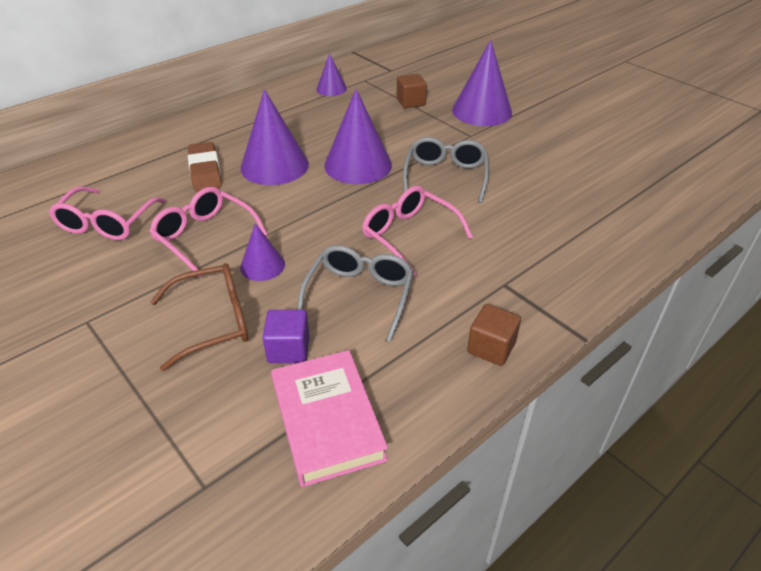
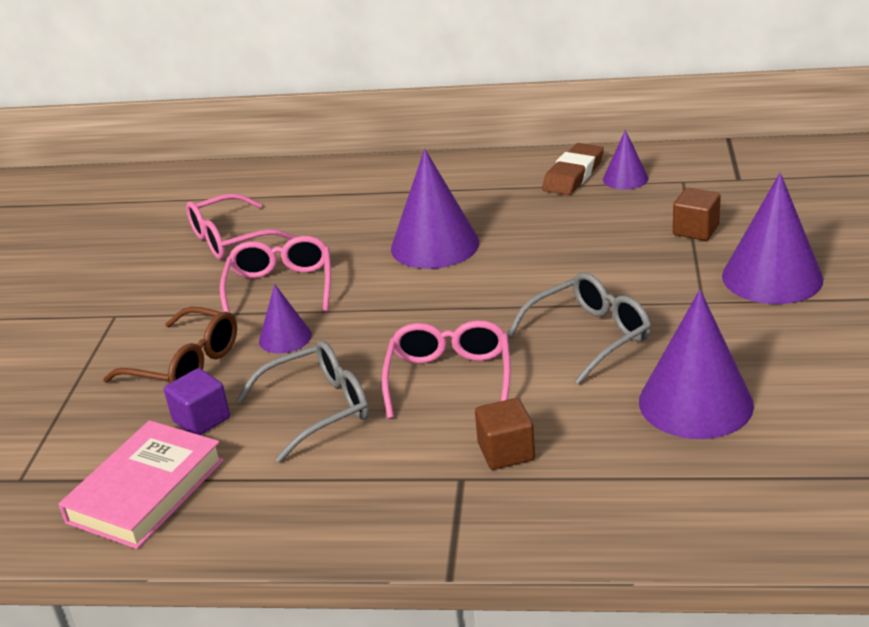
camera: 50 degrees right, 10 degrees down
(205, 171) = (368, 224): brown eraser -> brown eraser (573, 175)
(358, 165) = (516, 280): purple cone -> purple cone (695, 403)
(491, 347) = (350, 524): brown cube -> brown cube (506, 452)

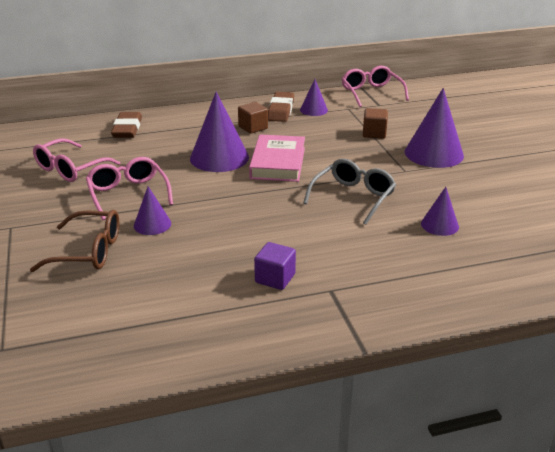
camera: 25 degrees left, 0 degrees up
(146, 491) = (112, 338): pink book -> pink book (278, 163)
(201, 419) = (124, 284): purple cube -> purple cube (275, 278)
(317, 409) = (205, 264): grey glasses -> none
(337, 185) = (127, 129): none -> brown eraser
(449, 379) = (282, 233): pink glasses -> pink glasses (371, 93)
(506, 452) = (348, 270): brown cube -> brown cube (253, 128)
(695, 403) = (439, 225): purple cone -> purple cone, size x0.54

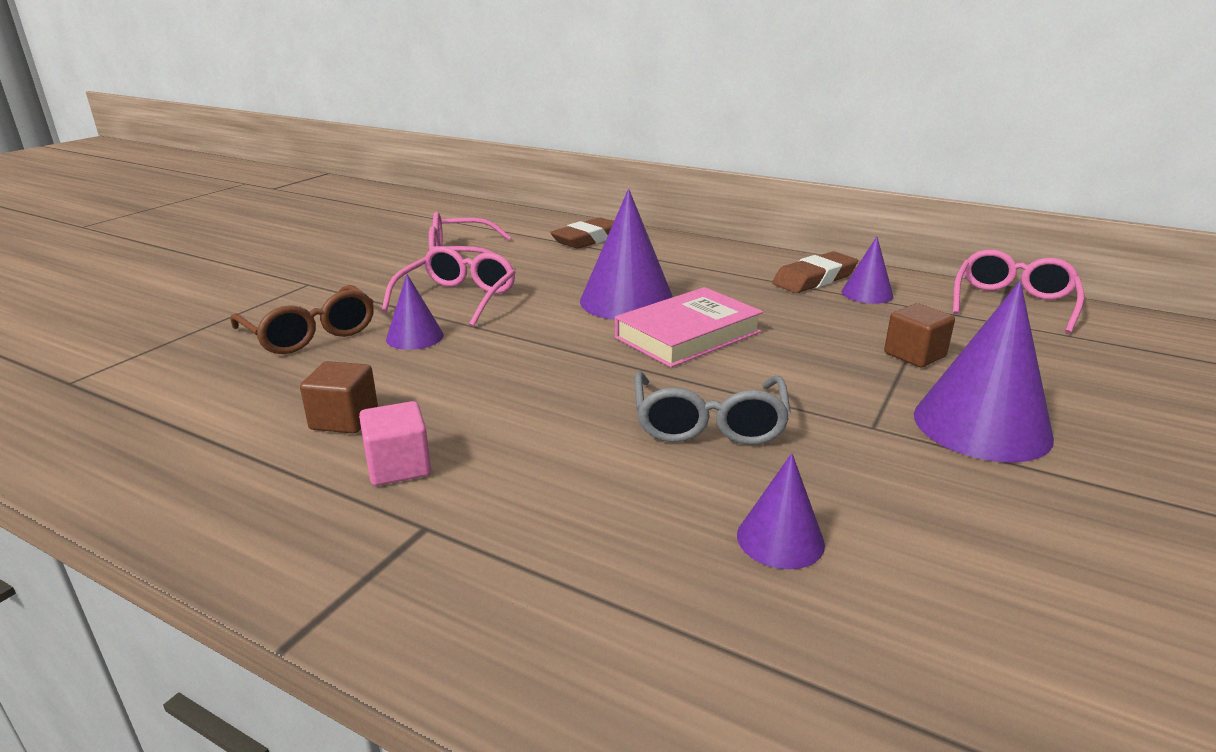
camera: 45 degrees right, 5 degrees down
(253, 128) = (736, 285): brown cube -> brown cube (344, 419)
(275, 278) = (399, 467): purple cube -> pink cube
(353, 197) = (708, 423): grey glasses -> grey glasses turned 105 degrees clockwise

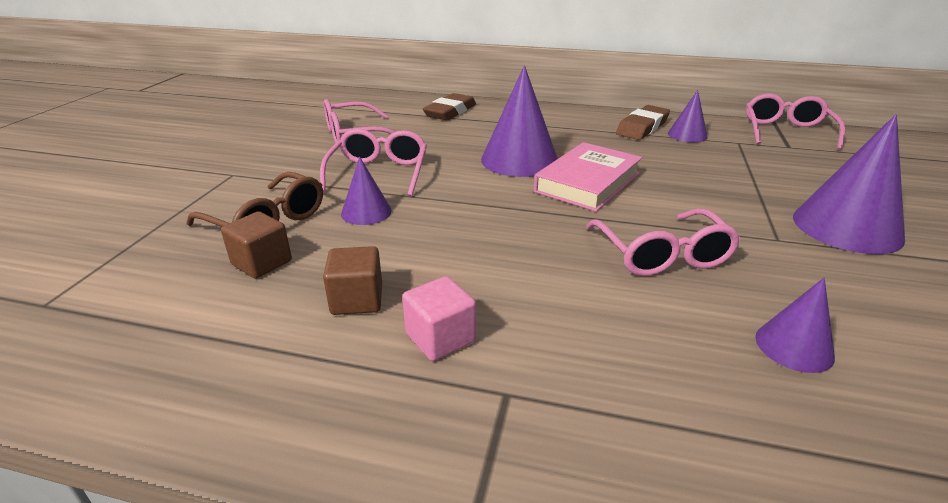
camera: 15 degrees left, 5 degrees up
(708, 423) = (662, 254): grey glasses -> pink glasses
(914, 355) = (758, 178): brown cube -> brown cube (262, 263)

